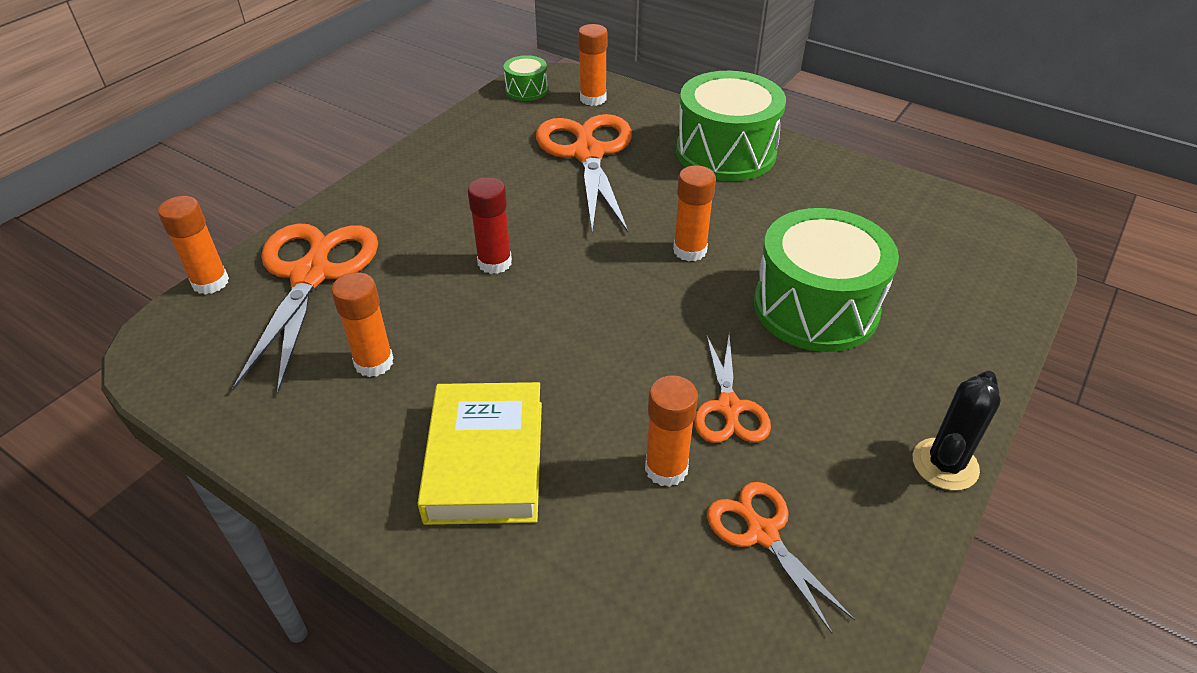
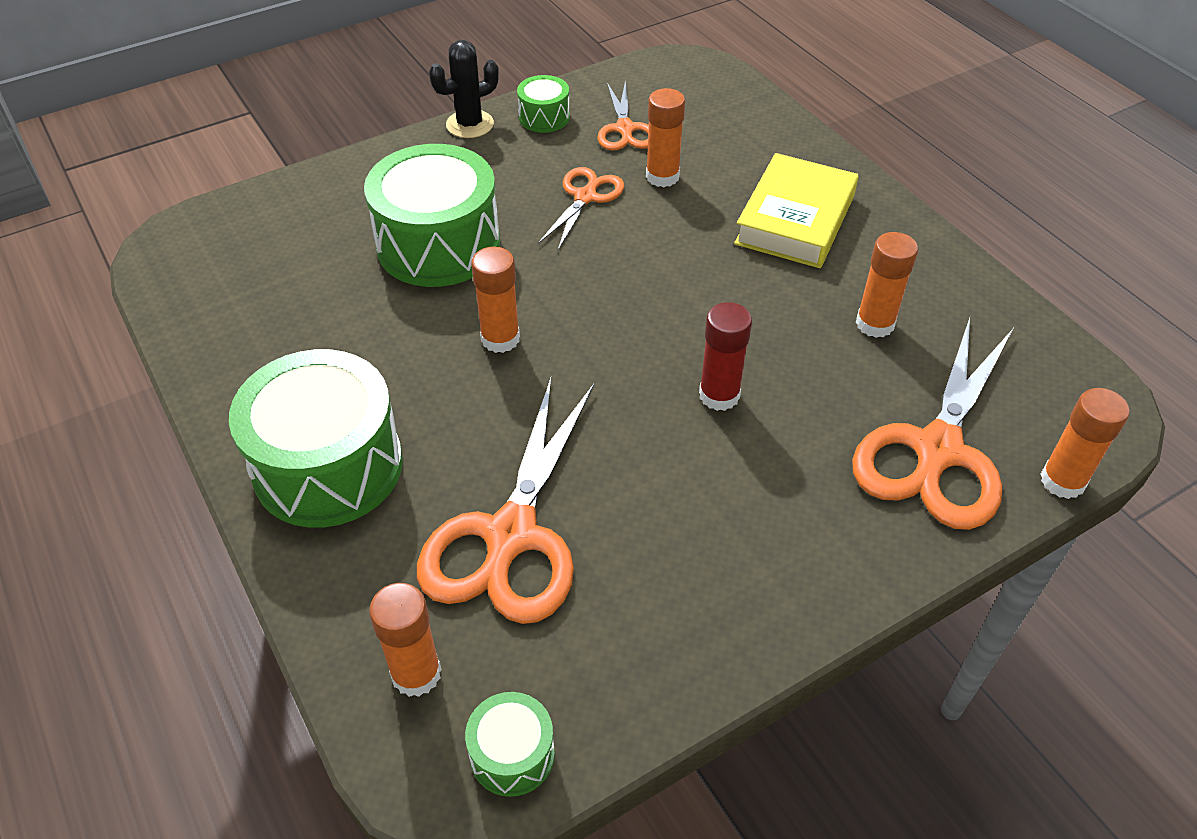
camera: 155 degrees left, 5 degrees up
(875, 513) = (544, 117): none -> green drum

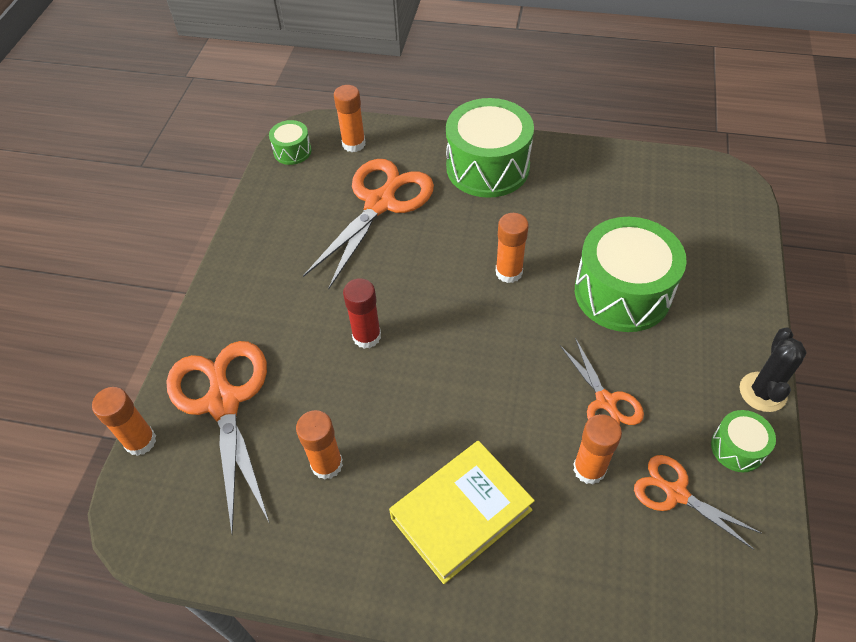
camera: 135 degrees right, 5 degrees up
(510, 536) = (380, 203): orange scissors -> orange scissors turned 60 degrees clockwise
(795, 220) = (461, 514): yellow book -> yellow book turned 75 degrees clockwise

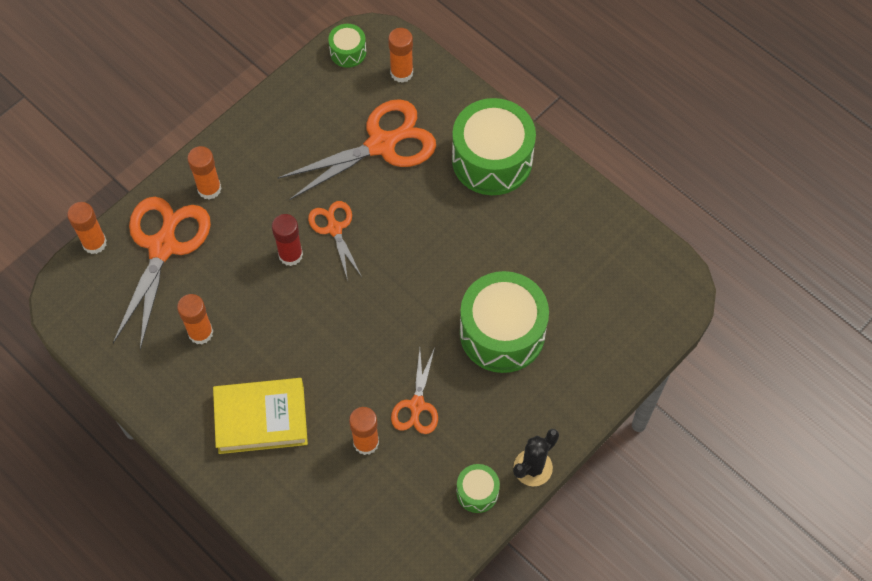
camera: 30 degrees right, 10 degrees up
(509, 272) = (432, 265): orange glue stick -> orange glue stick (209, 189)
(675, 493) = (408, 493): orange scissors -> orange scissors (334, 228)

